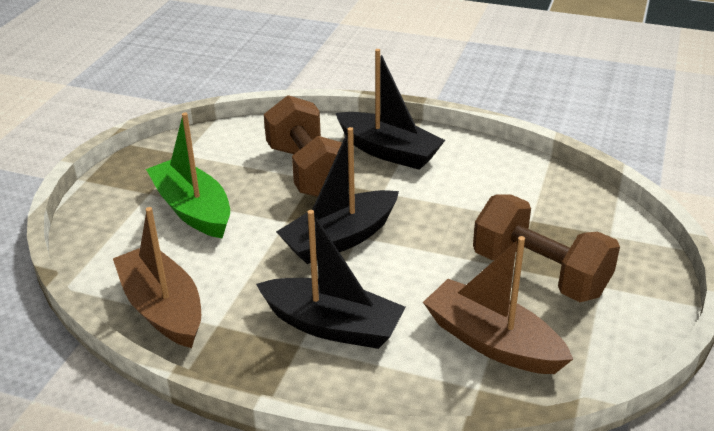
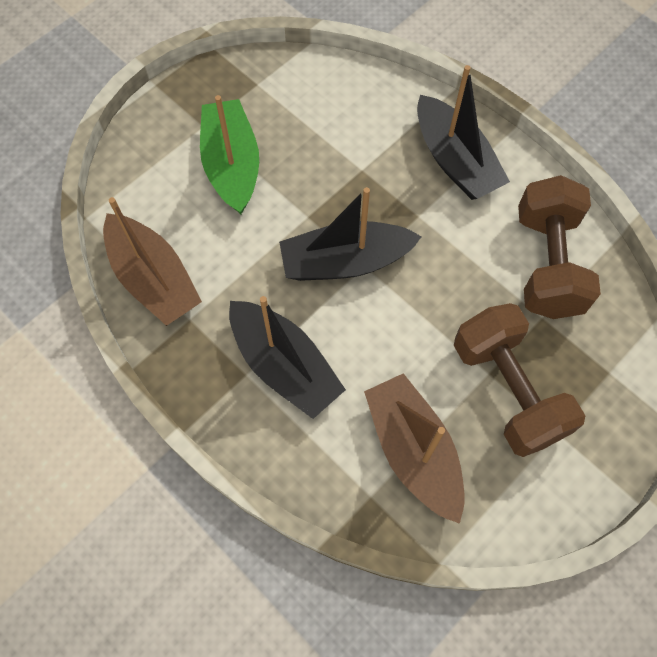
camera: 25 degrees right, 30 degrees up
(163, 308) = (154, 279): brown boat -> brown boat turned 150 degrees clockwise
(308, 171) = (361, 157): brown dumbbell -> brown dumbbell (547, 264)

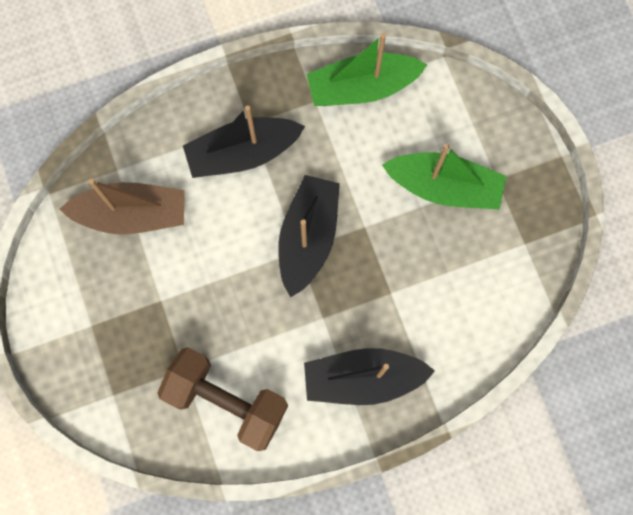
camera: 115 degrees right, 10 degrees up
(154, 279) = (362, 87): brown boat -> green boat
(507, 390) = (140, 307): brown dumbbell -> none

